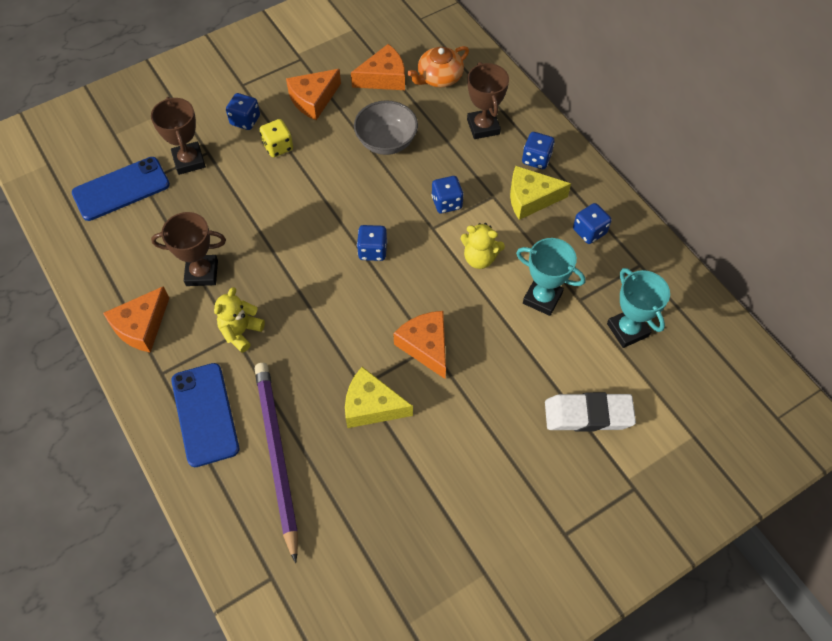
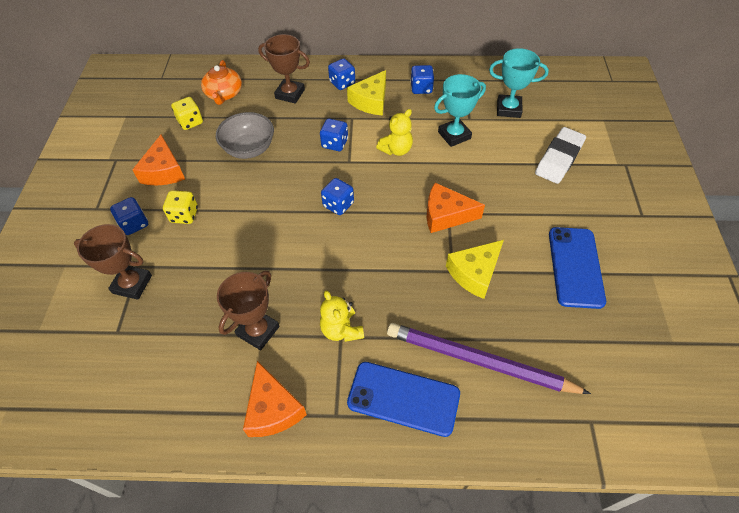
camera: 55 degrees left, 5 degrees down
(121, 189) = (106, 354): blue phone -> blue phone (575, 267)
(384, 78) = (190, 122): orange cheese -> yellow dice

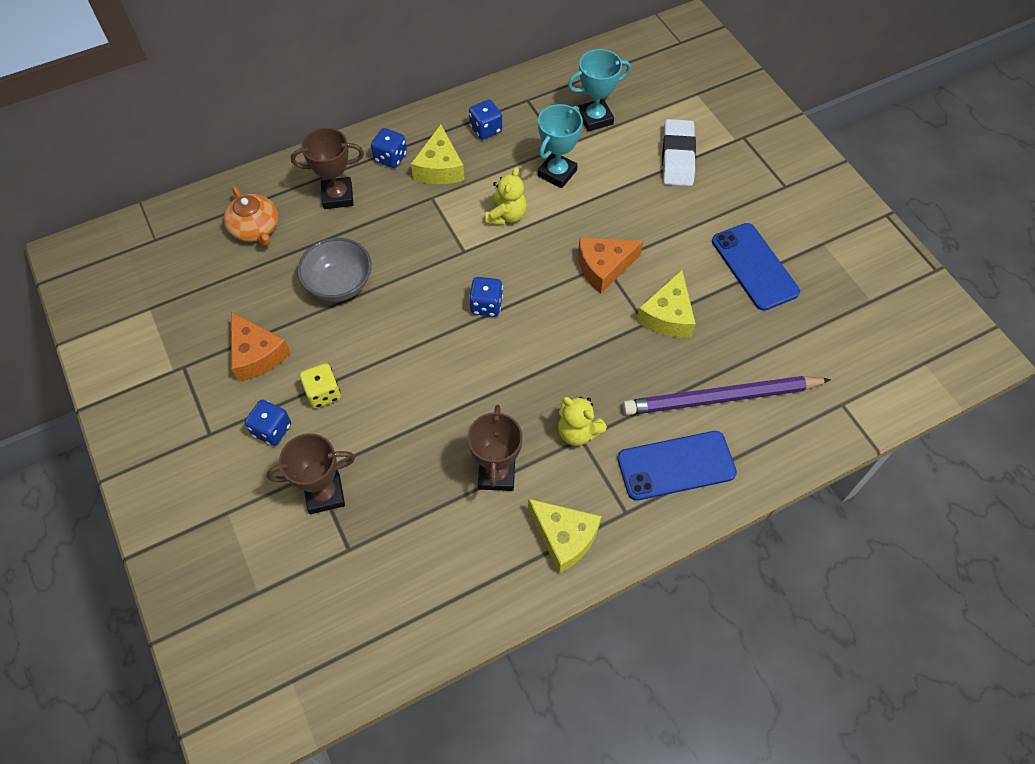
camera: 30 degrees left, 5 degrees up
(190, 122) = (241, 281): yellow dice -> none
(273, 409) = (564, 537): orange cheese -> yellow cheese
(335, 143) = (434, 236): blue dice -> none

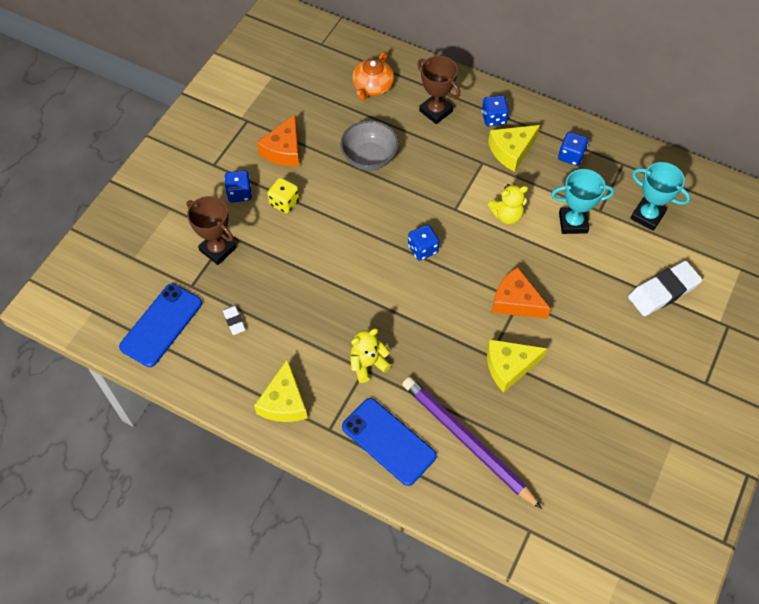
camera: 55 degrees right, 0 degrees up
(429, 530) = (234, 321): none -> white eraser
(496, 474) = (300, 334): brown trophy -> none
(578, 432) = (368, 364): yellow teddy bear -> yellow teddy bear turned 60 degrees clockwise
(754, 266) = (605, 402): blue phone -> blue phone (161, 325)

